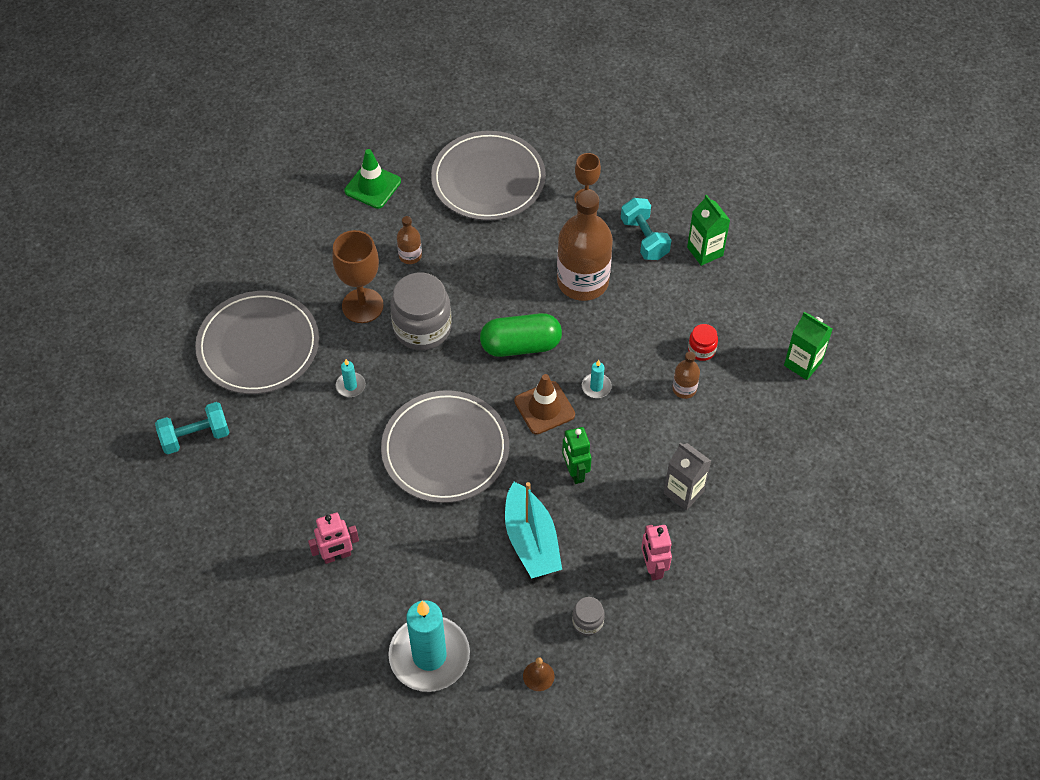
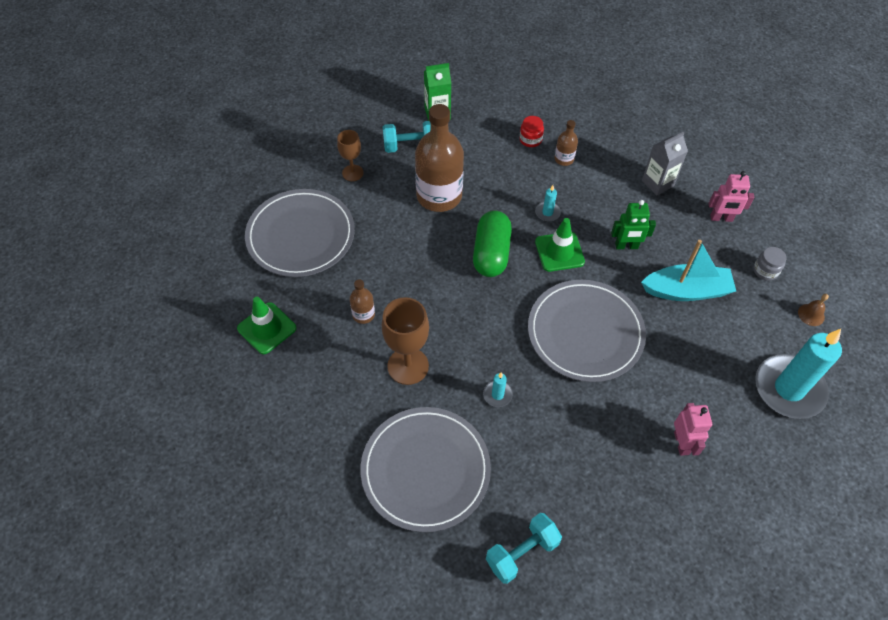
camera: 75 degrees left, 0 degrees up
(195, 436) = (521, 552): turquoise dumbbell -> turquoise dumbbell turned 60 degrees clockwise
(422, 328) = (449, 322): grey jar -> none
(544, 408) = (559, 252): brown traffic cone -> green traffic cone
(802, 364) = (559, 88): green carton -> none

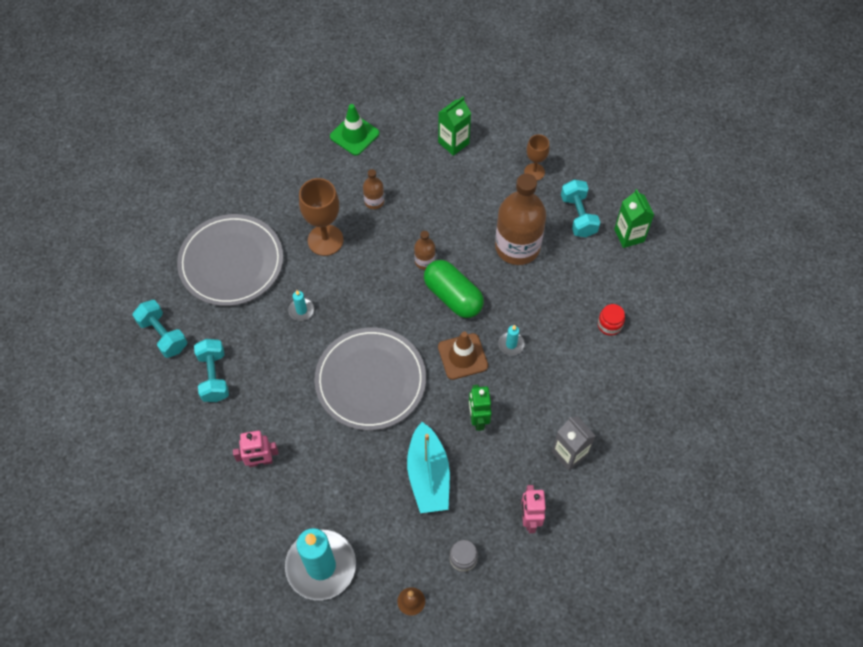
camera: 85 degrees right, 5 degrees up
(301, 235) = (453, 143): grey plate -> green carton
(491, 253) = (453, 296): green capsule -> green capsule turned 45 degrees clockwise
(559, 252) = (462, 356): green traffic cone -> brown traffic cone
(564, 159) = (587, 358): brown bottle -> brown bottle (424, 261)
(579, 491) = (214, 376): none -> turquoise dumbbell

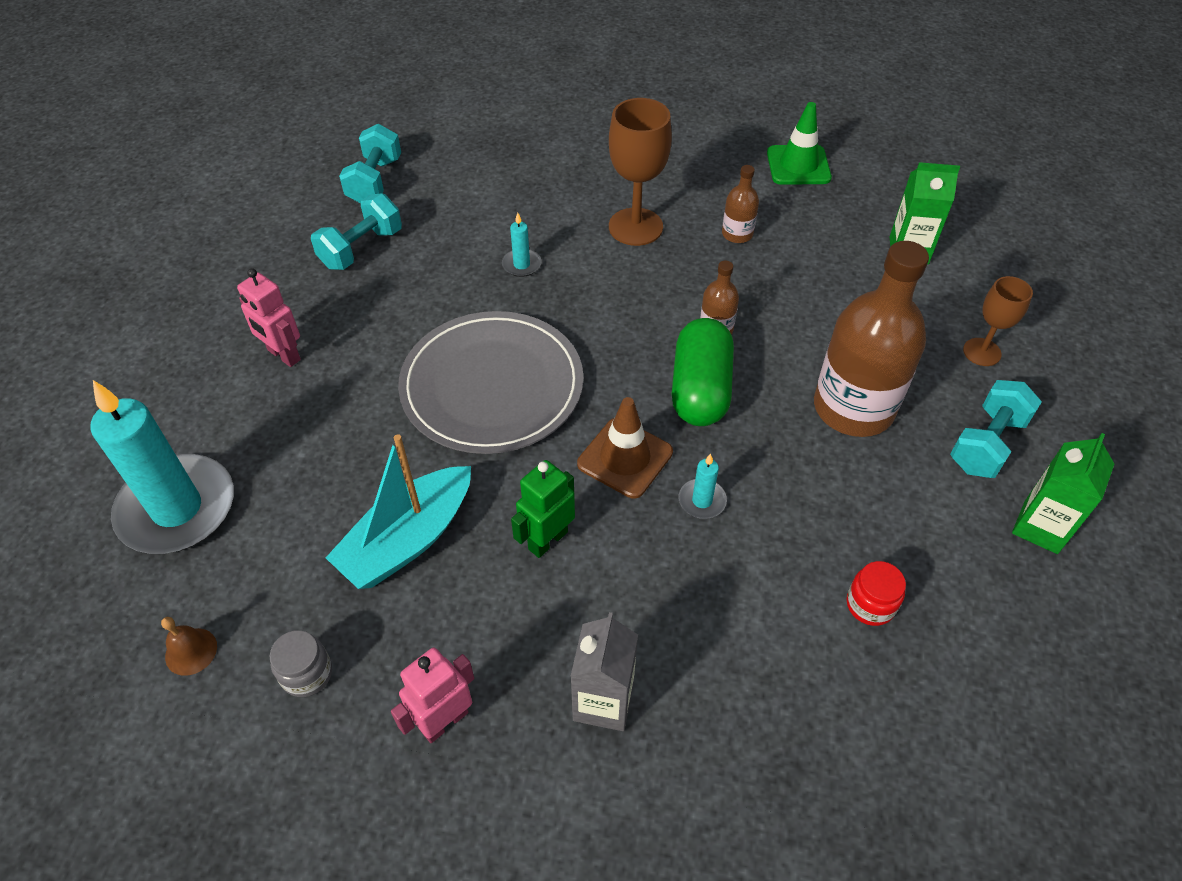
camera: 50 degrees right, 10 degrees down
(231, 262) = (519, 175): grey plate -> none

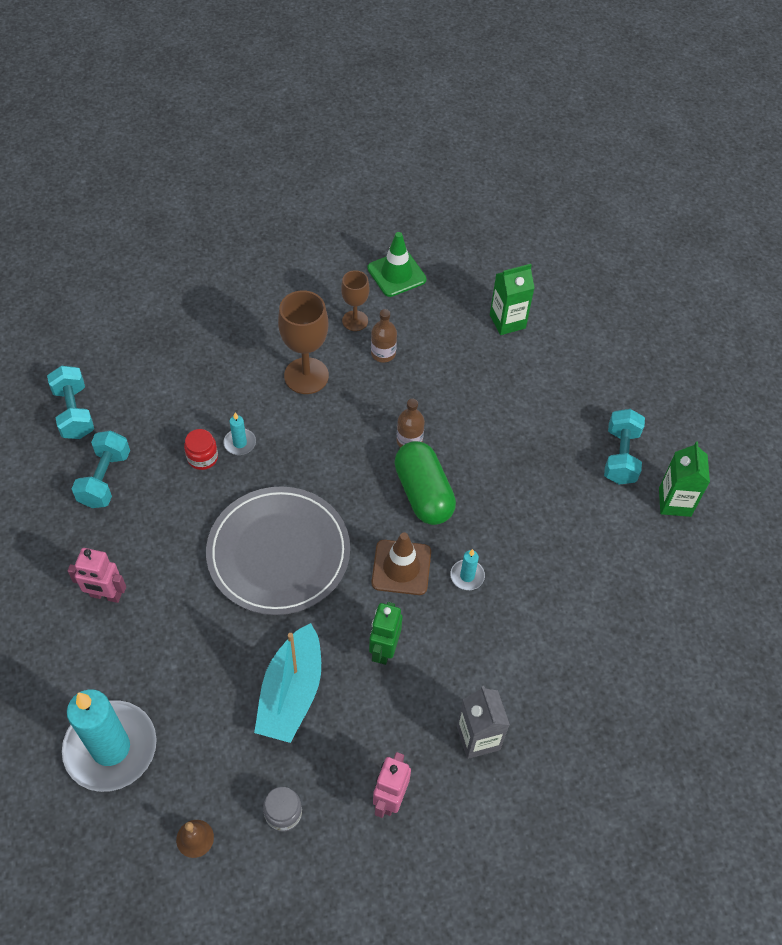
camera: 30 degrees left, 5 degrees up
(853, 408) = (528, 465): brown bottle -> none
(870, 605) = (601, 600): red jar -> red jar (202, 457)
(982, 352) = (589, 387): brown goblet -> brown goblet (355, 321)

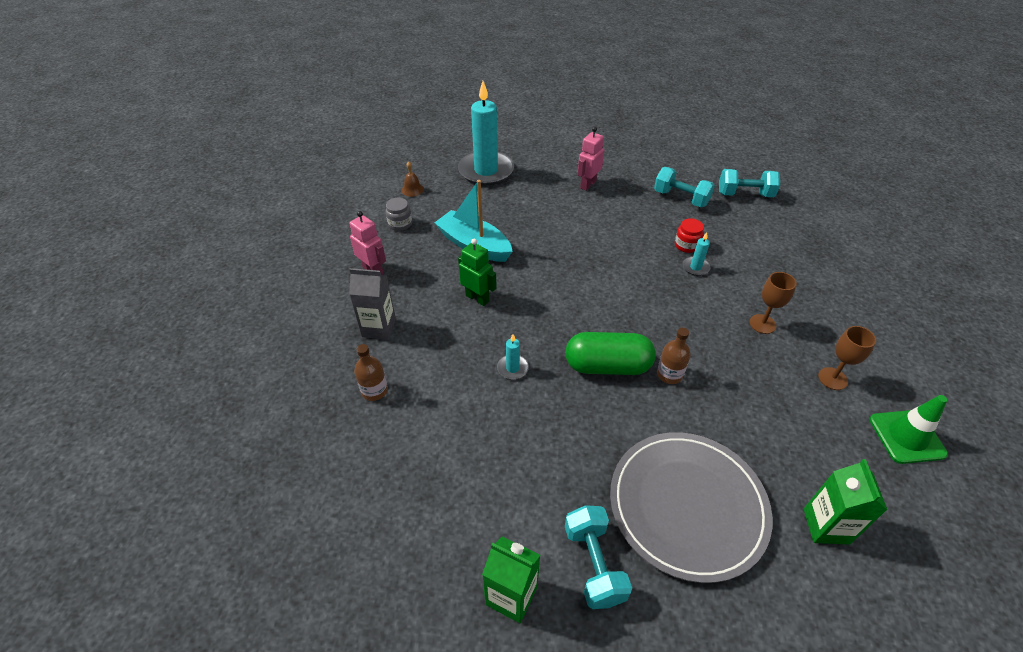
camera: 115 degrees right, 10 degrees down
(278, 553) = (585, 265): grey plate -> grey plate (687, 506)
(306, 376) = (762, 324): brown goblet -> brown goblet, size x0.60
(383, 353) = (784, 388): brown bottle -> brown bottle (374, 391)
(401, 567) = (541, 328): brown traffic cone -> none
(620, 456) = (594, 564): turquoise dumbbell -> turquoise dumbbell turned 45 degrees clockwise

